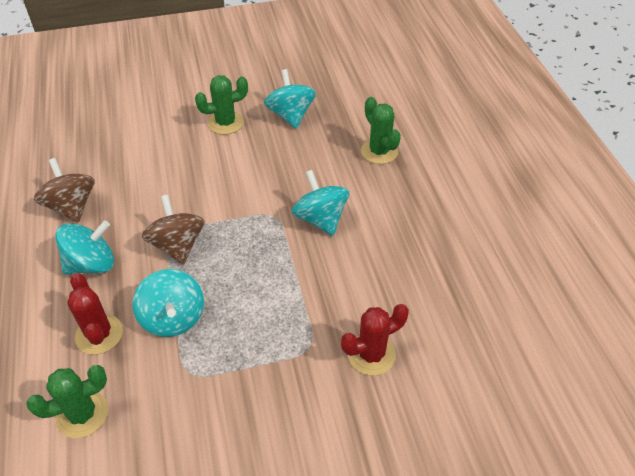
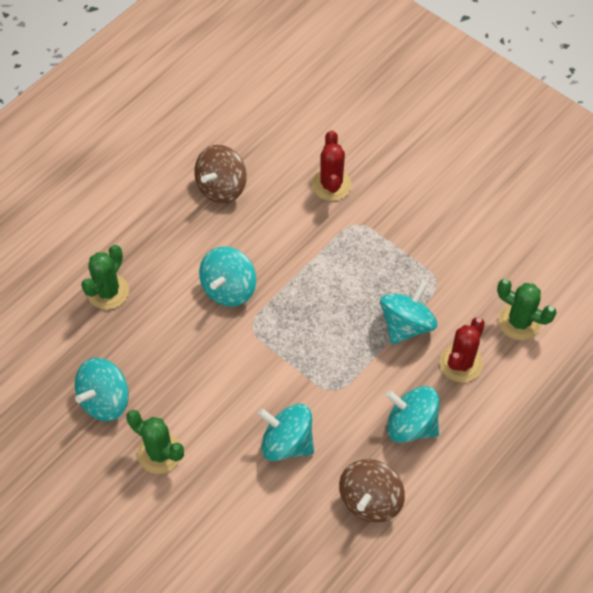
camera: 125 degrees left, 10 degrees up
(162, 186) = (287, 443): none -> turquoise spinning top
(177, 245) = (340, 375): brown spinning top -> brown spinning top (221, 187)
(371, 354) = (331, 185): red cactus -> red cactus turned 60 degrees clockwise

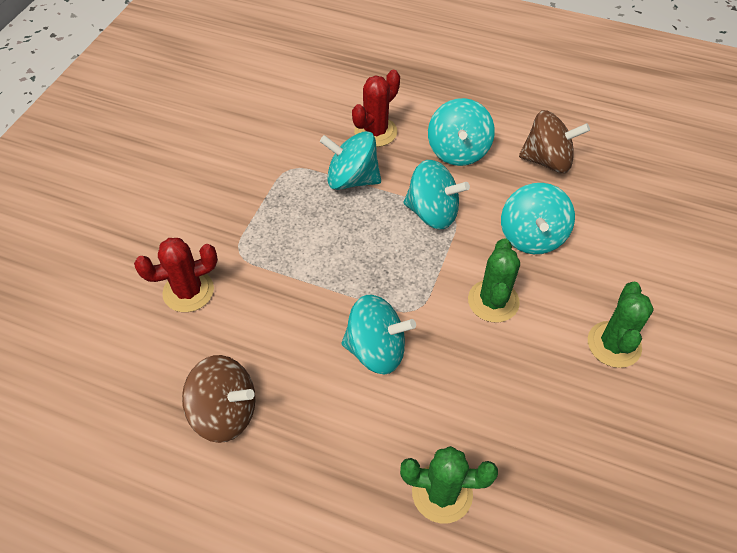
camera: 110 degrees left, 5 degrees down
(105, 400) = (589, 429): turquoise spinning top -> turquoise spinning top (432, 213)
(460, 363) = (375, 132): red cactus -> red cactus turned 60 degrees counterclockwise
(519, 322) = (312, 103): green cactus -> green cactus (493, 301)

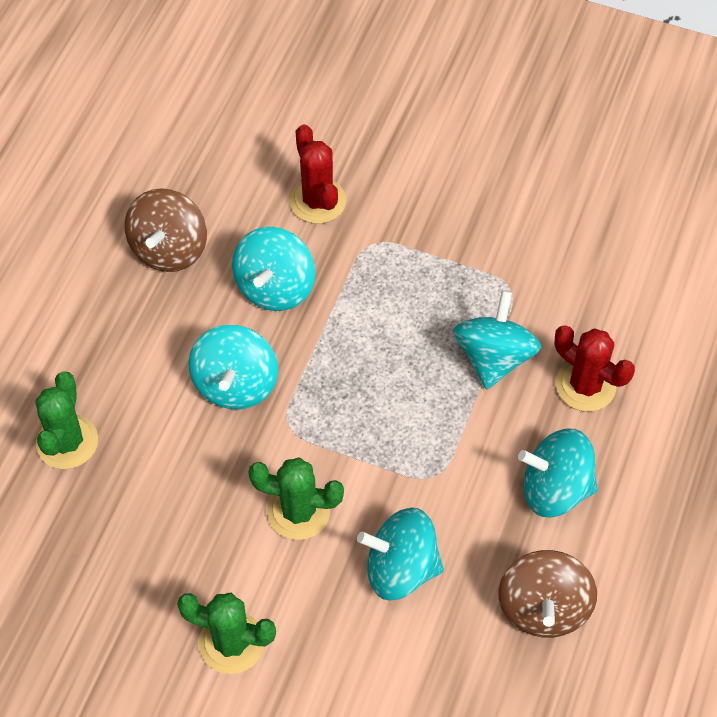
camera: 90 degrees right, 5 degrees up
(432, 213) = (439, 450): turquoise spinning top -> turquoise spinning top (275, 287)

